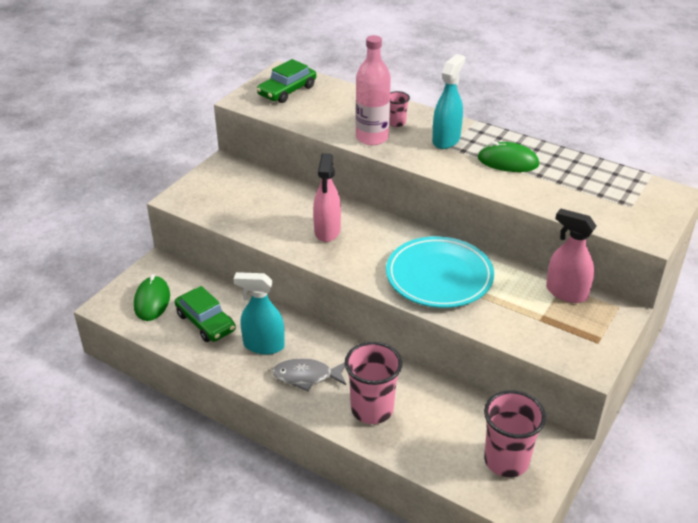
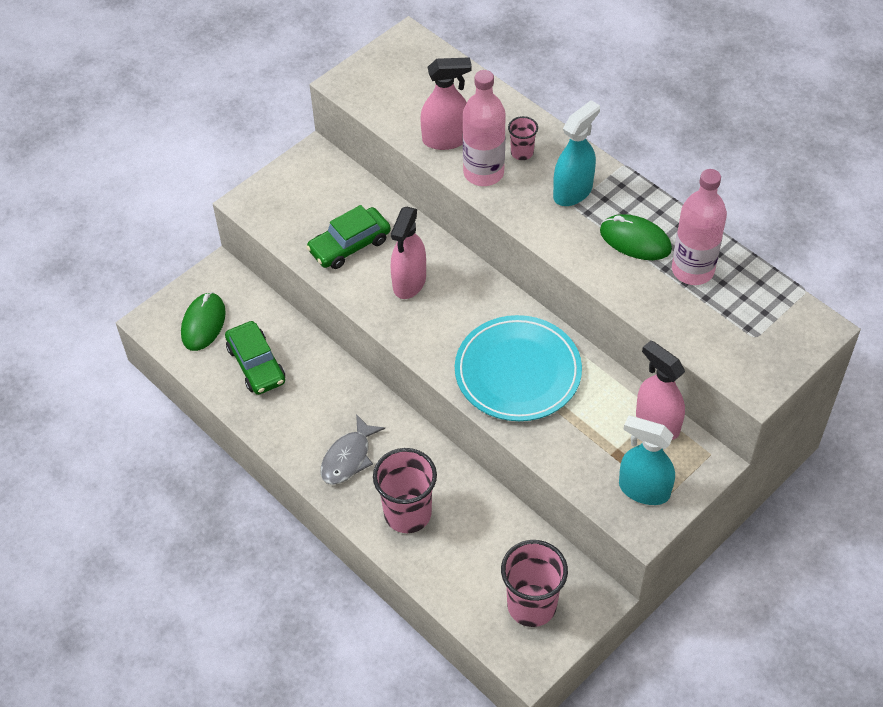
camera: 15 degrees right, 15 degrees up
(263, 345) = (312, 408): turquoise spray bottle -> turquoise spray bottle (643, 490)
(287, 91) = (404, 75): green car -> green car (349, 245)
(306, 376) = (348, 458): grey fish -> grey fish turned 75 degrees counterclockwise
(334, 122) = (446, 139): none -> pink spray bottle
(560, 173) = (692, 270): none -> pink bottle

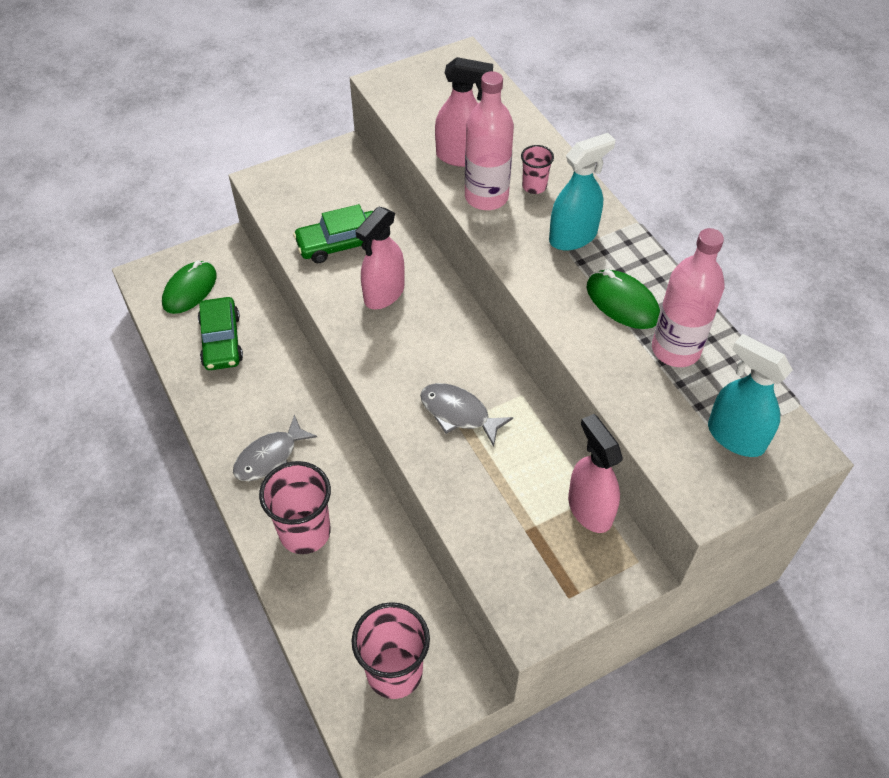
camera: 15 degrees right, 0 degrees up
(518, 372) = (458, 413): turquoise plate -> grey fish
(643, 490) = (548, 581): turquoise spray bottle -> turquoise spray bottle (735, 436)

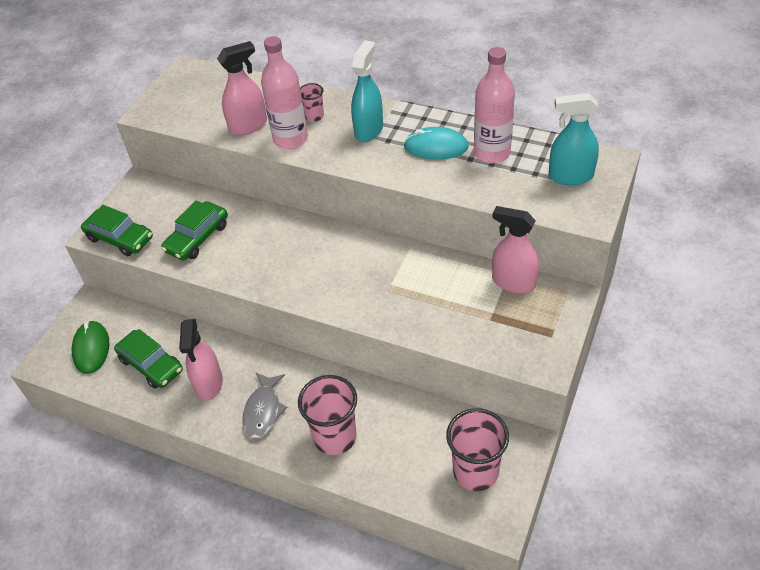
camera: 35 degrees left, 5 degrees down
(276, 198) = (120, 238): none -> green car
(384, 294) = (260, 248): pink spray bottle -> pink spray bottle (209, 384)
(458, 413) = (382, 284): grey fish -> none
(622, 302) = (436, 147): green mouse -> turquoise mouse

